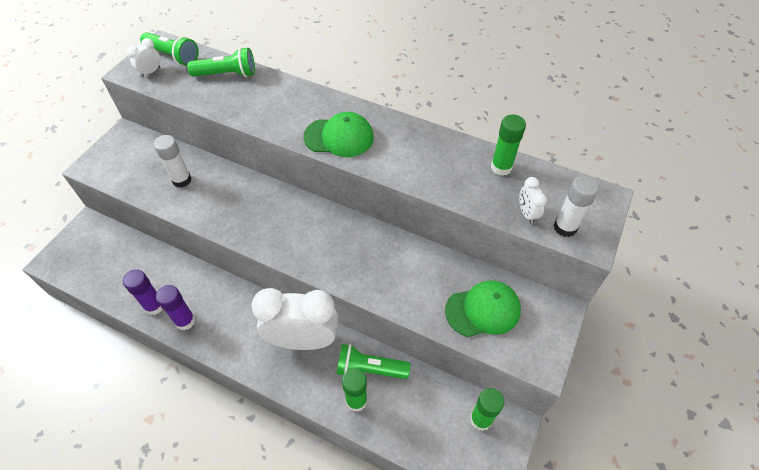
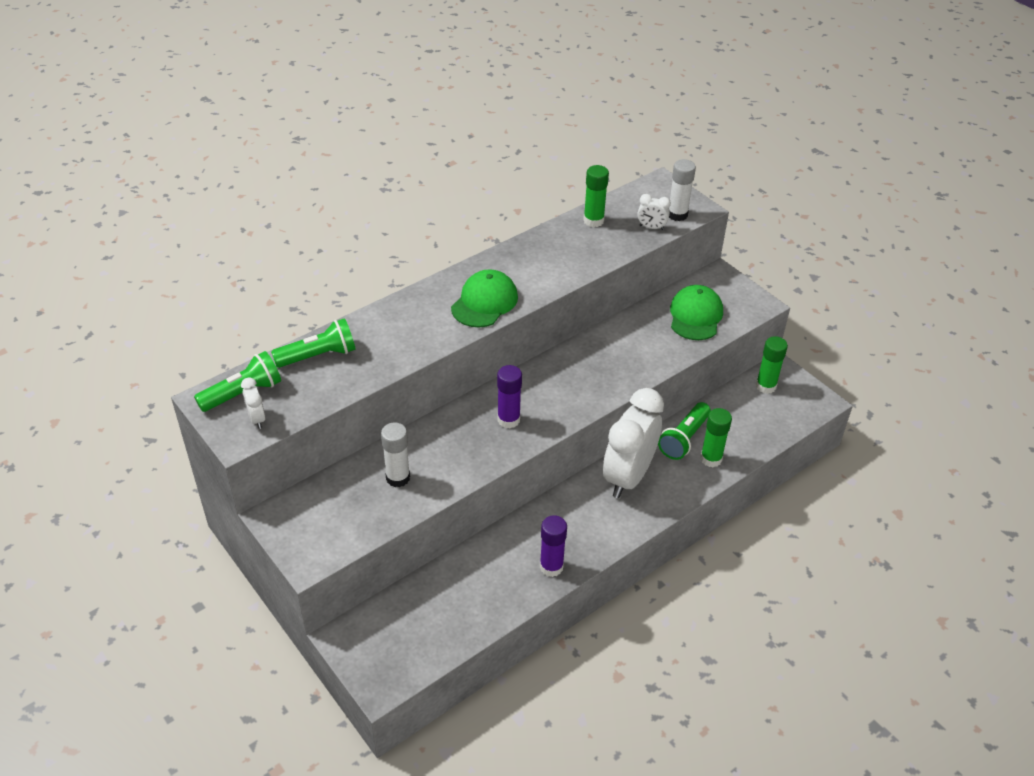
camera: 65 degrees left, 10 degrees down
(154, 306) = (515, 590): purple glue stick -> purple glue stick (508, 420)
(227, 74) = (319, 356): green flashlight -> green flashlight turned 45 degrees clockwise

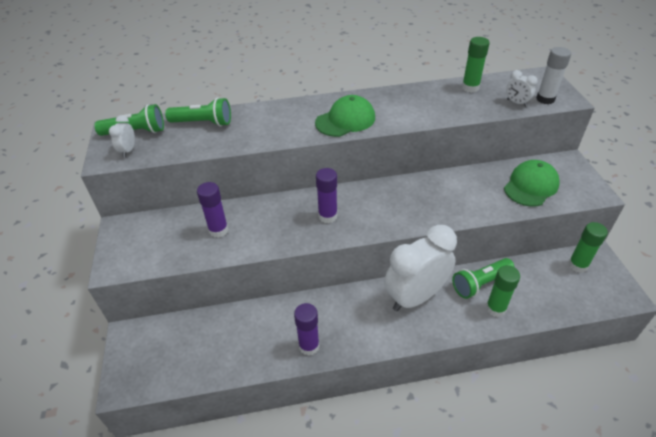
camera: 30 degrees right, 0 degrees up
(398, 478) = (218, 230): white glue stick -> purple glue stick

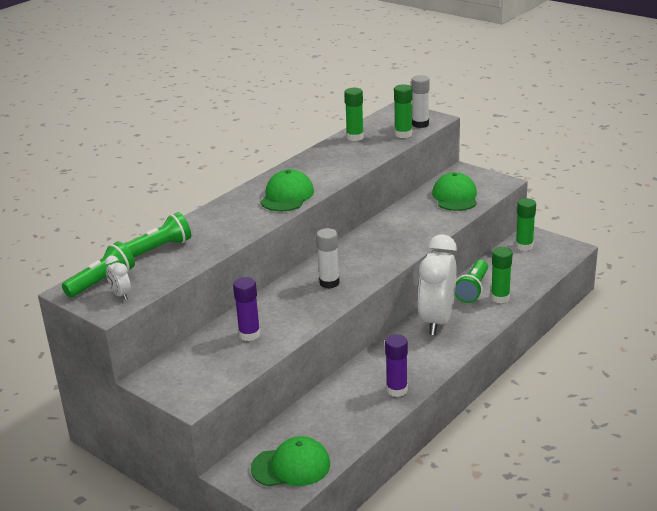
camera: 40 degrees left, 15 degrees down
(162, 361) = (291, 466): none -> green cap
(327, 216) = (329, 283): purple glue stick -> white glue stick
(516, 103) = (403, 134): white clock -> green glue stick

